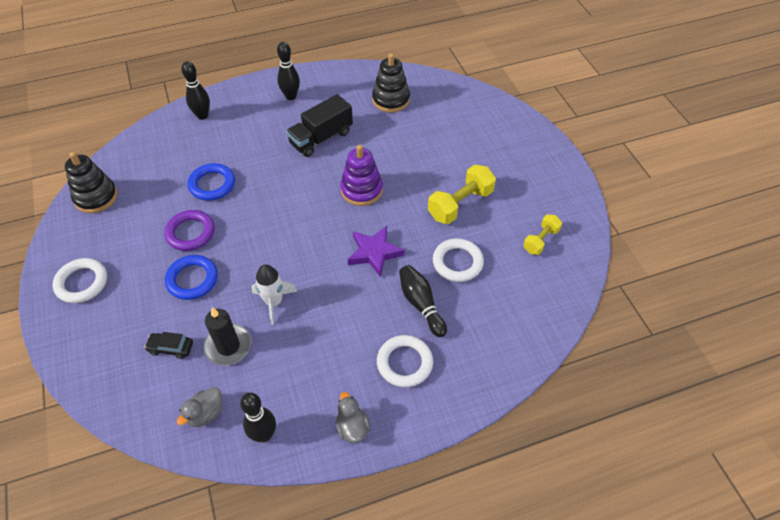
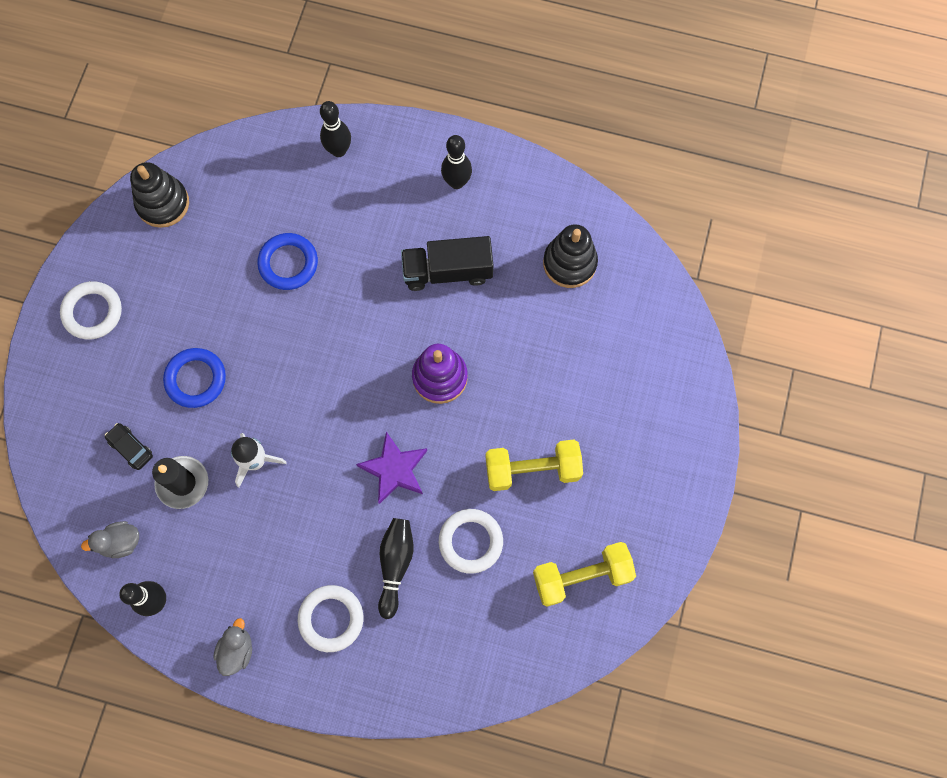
camera: 35 degrees right, 20 degrees up
(190, 233) = (228, 317): purple ring -> none
(540, 240) = (582, 576): yellow dumbbell -> yellow dumbbell, size x1.64

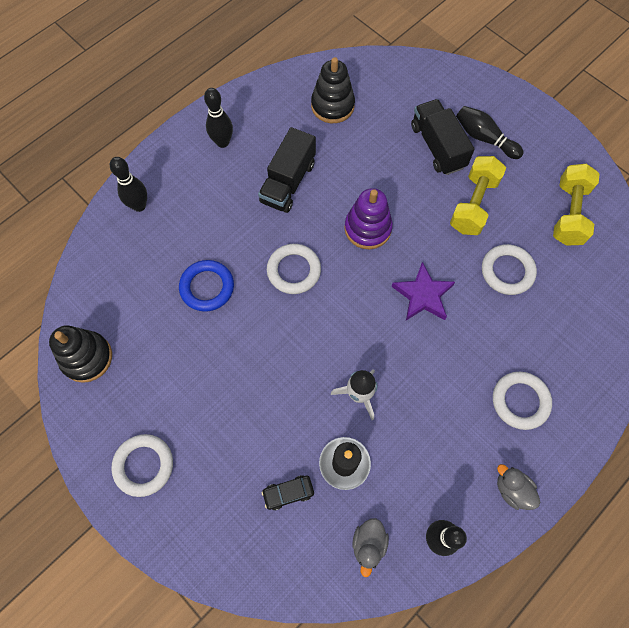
camera: 60 degrees left, 5 degrees down
(196, 379) = (260, 407): blue ring -> none
(351, 332) = (294, 270): none -> white ring
(395, 565) = (499, 332): black bowling pin -> black bowling pin (484, 138)
(584, 397) = (437, 146): none -> black truck

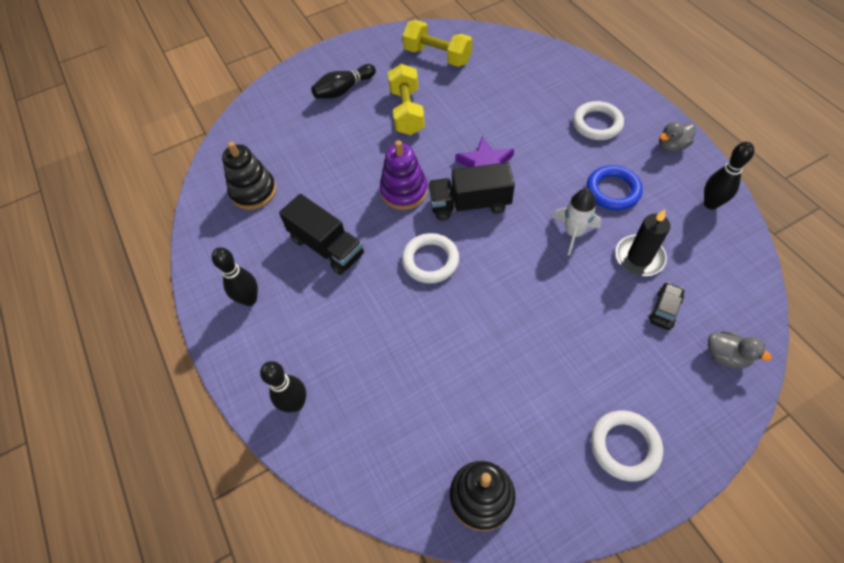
camera: 70 degrees left, 10 degrees down
(207, 287) = (426, 345): blue ring -> blue ring (613, 190)
(288, 493) = (664, 309): black car -> black car turned 150 degrees counterclockwise
(368, 544) = (716, 254): grey duck -> grey duck (725, 356)
(437, 146) = (338, 122): black truck -> black truck (469, 204)
(473, 204) = (407, 112): yellow dumbbell -> yellow dumbbell turned 45 degrees clockwise
(507, 271) = (478, 105): white ring -> none

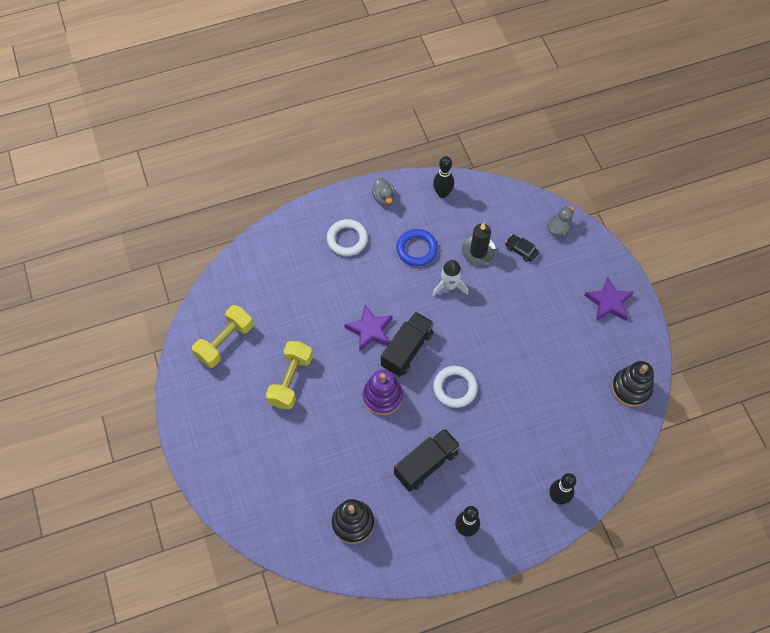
camera: 85 degrees left, 5 degrees up
(343, 90) = (244, 432): black bowling pin -> none
(407, 112) = (291, 380): yellow dumbbell -> yellow dumbbell turned 75 degrees counterclockwise
(469, 204) = (407, 350): black truck -> black truck turned 150 degrees counterclockwise
(624, 446) = (608, 302): white ring -> purple star

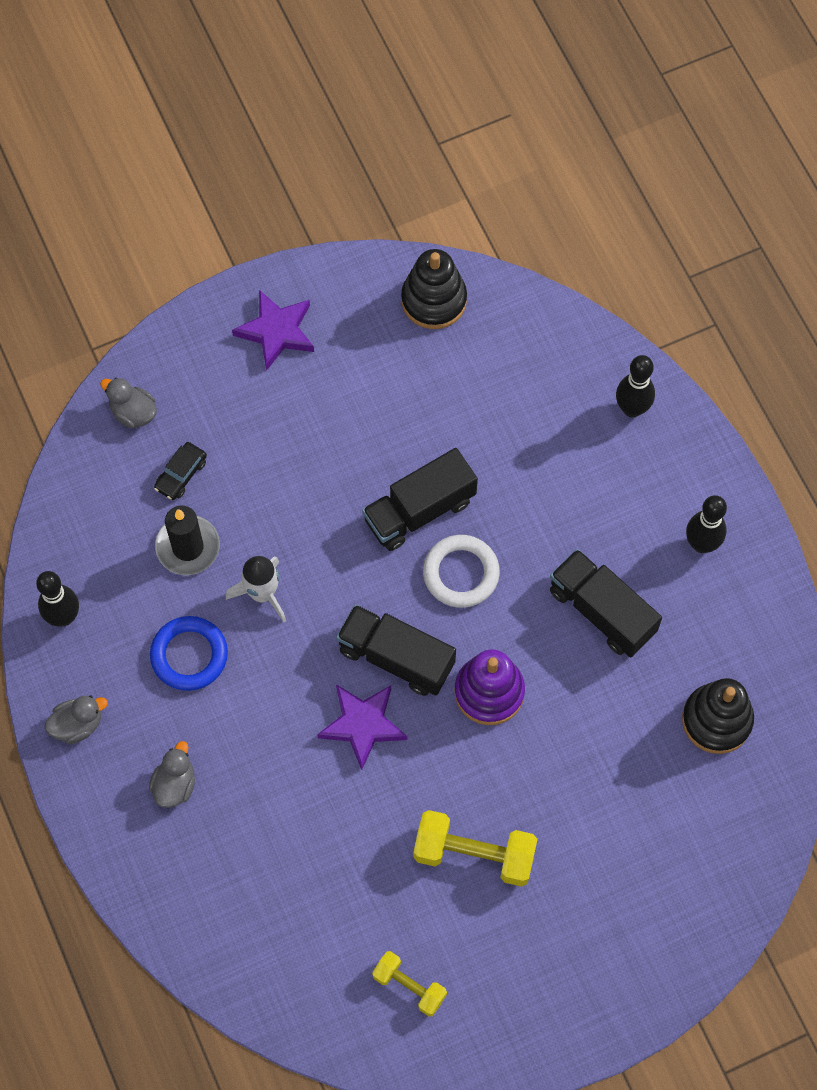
camera: 95 degrees left, 5 degrees up
(225, 342) = (409, 986): yellow dumbbell -> yellow dumbbell, size x0.61
(347, 239) = (174, 784): white ring -> grey duck
(495, 369) = (419, 510): none -> black truck

